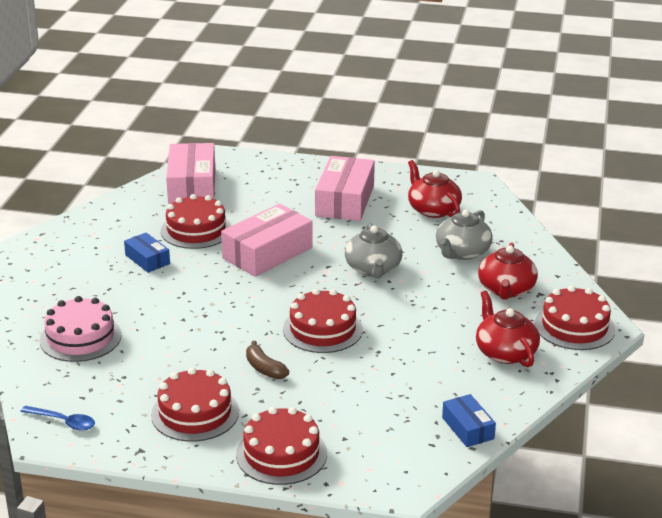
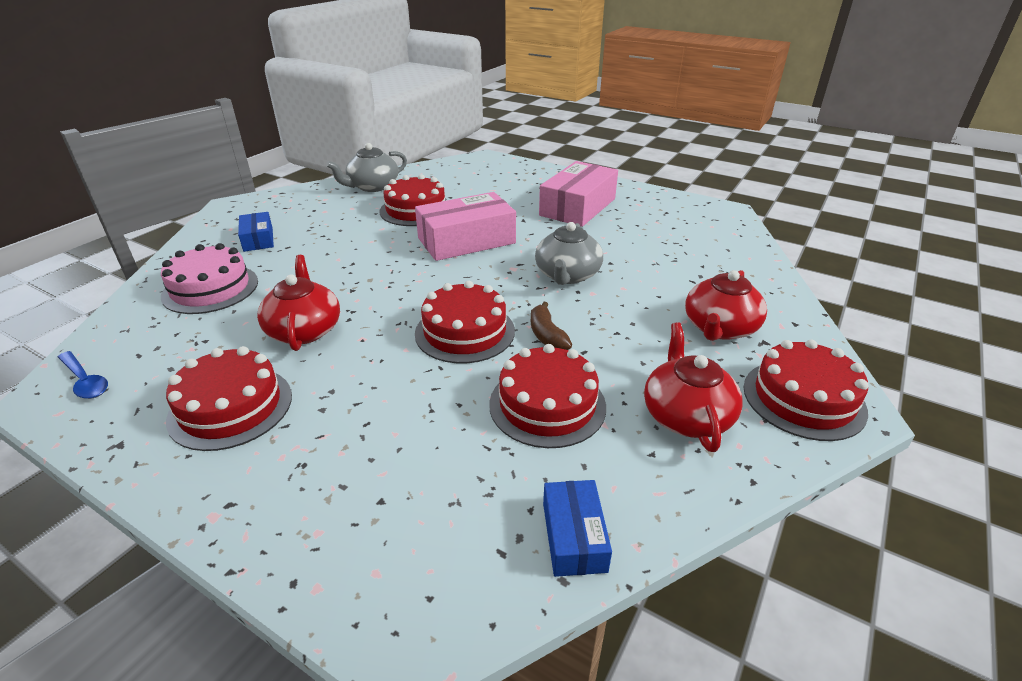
camera: 20 degrees right, 5 degrees up
(147, 259) = (348, 227): blue box -> blue box (258, 239)
(192, 185) = (444, 175): pink box -> none
(264, 368) = (361, 366): brown banana -> brown banana (547, 335)
(281, 454) = (276, 504): red cake -> red cake (547, 405)
(433, 209) = (667, 228): red teapot -> red teapot (304, 330)
(462, 252) = (680, 275): grey teapot -> grey teapot (372, 186)

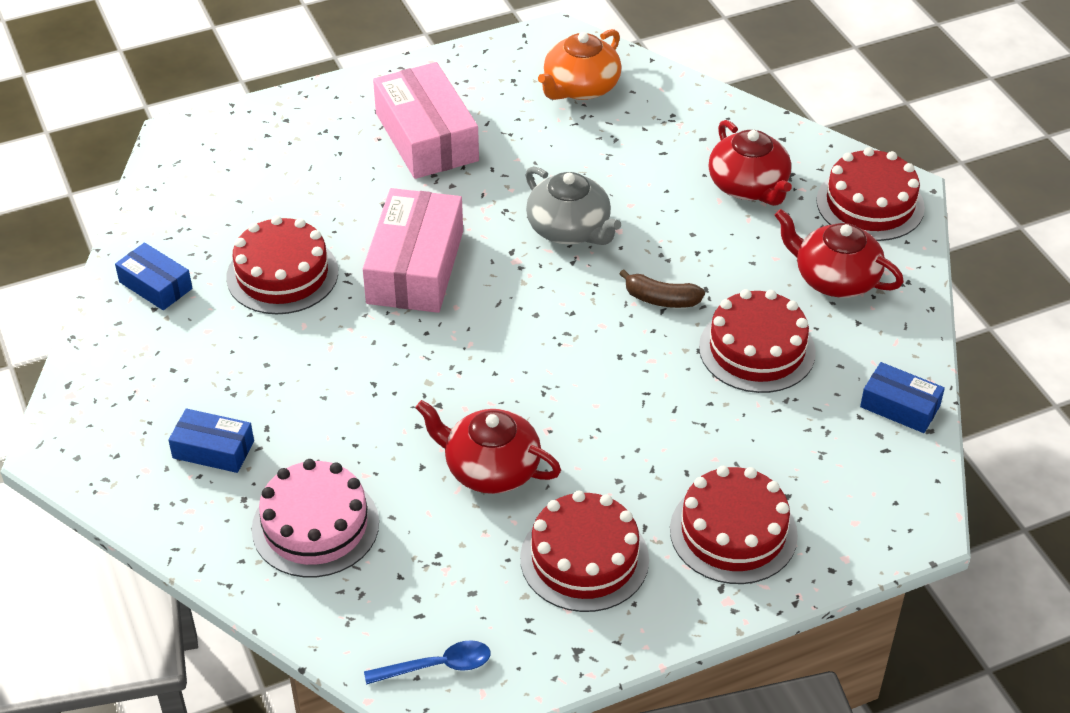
camera: 55 degrees left, 10 degrees up
(372, 186) = (155, 285): grey teapot -> blue box
(465, 332) = (604, 351): red cake -> red cake (733, 532)
(698, 232) = (580, 87): none -> orange teapot

